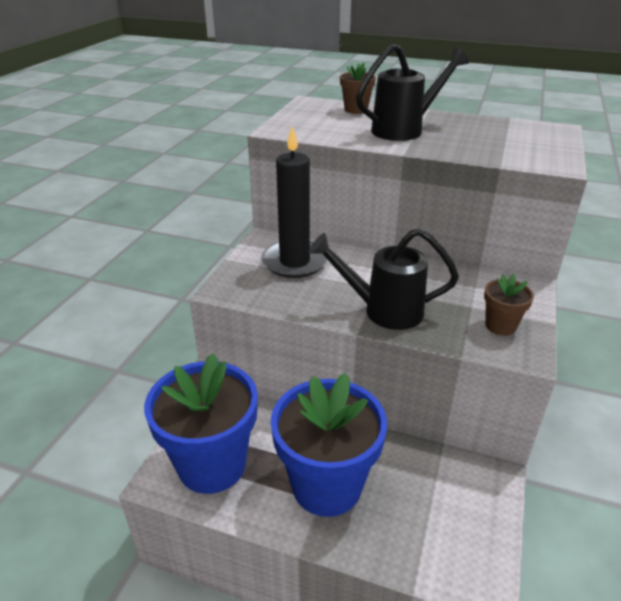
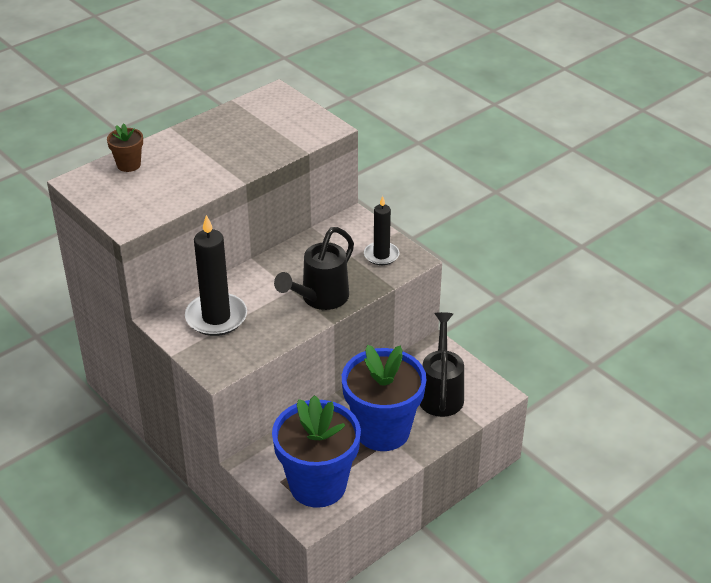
camera: 60 degrees left, 5 degrees up
(405, 130) = (201, 160): black watering can -> black watering can (441, 392)
(500, 326) = (381, 255): brown flower pot -> black candle

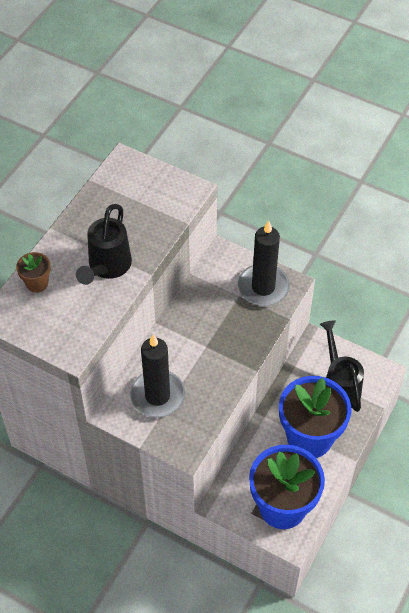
camera: 20 degrees left, 15 degrees up
(319, 299) = (234, 349): black watering can -> black watering can (107, 268)
(381, 255) = (263, 287): black candle -> black candle, size x1.65

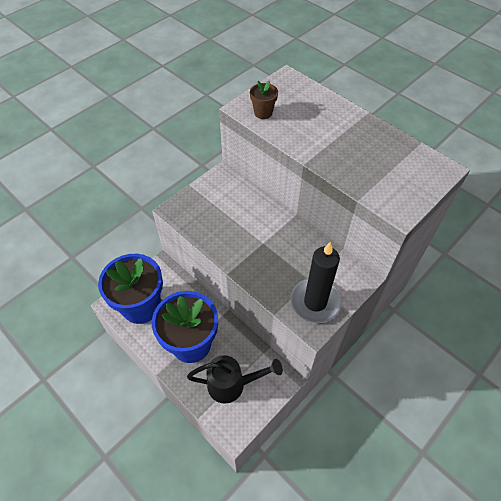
camera: 105 degrees right, 0 degrees up
(37, 283) = (313, 98): brown flower pot -> brown flower pot (263, 113)
(107, 268) = (318, 138): black watering can -> none
(157, 395) = (227, 202): black candle -> none

